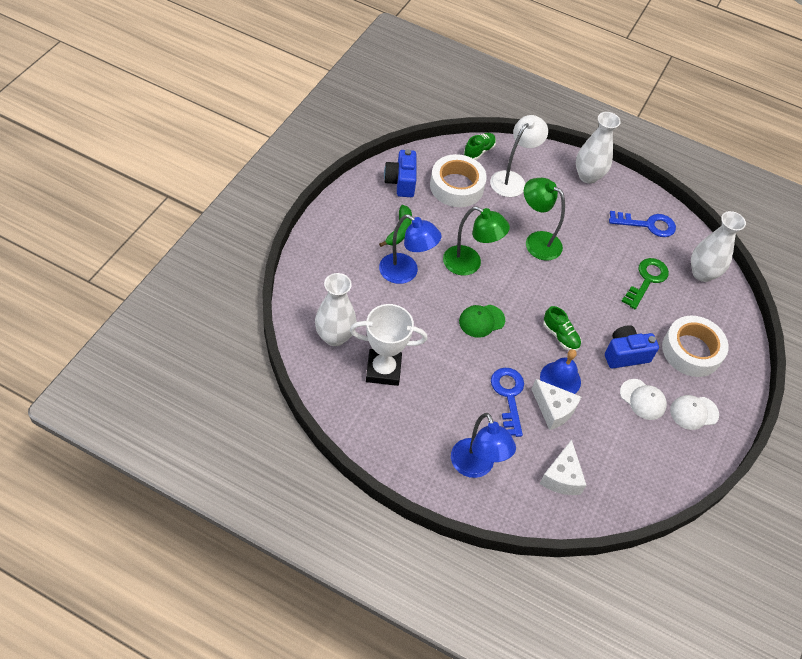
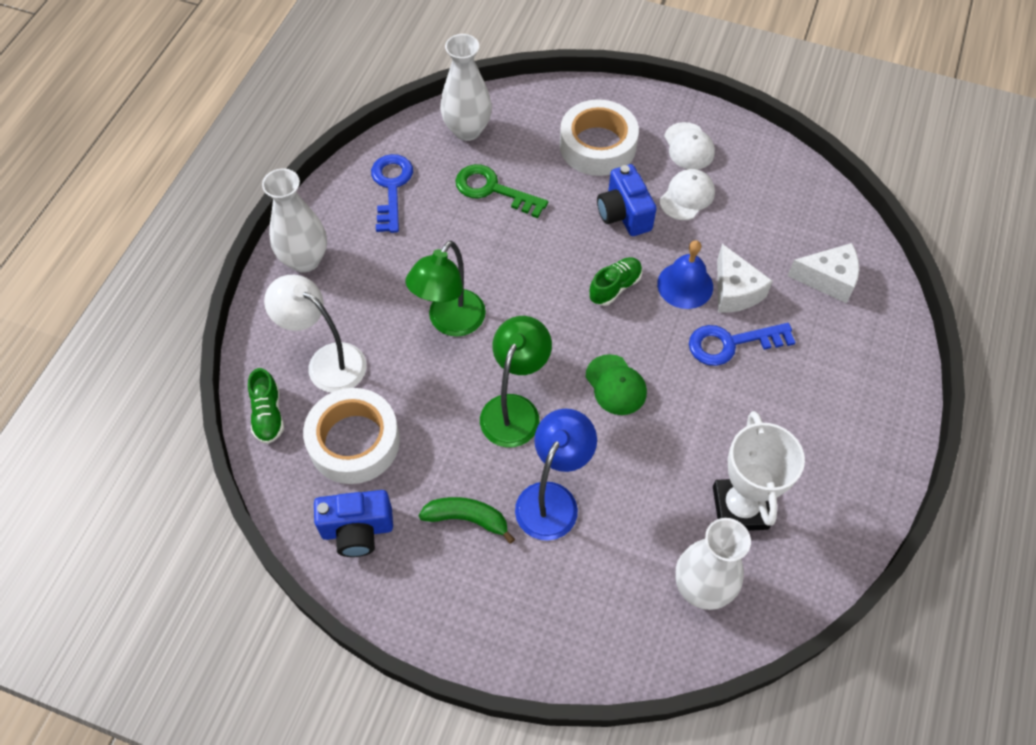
camera: 90 degrees left, 5 degrees up
(476, 467) = (850, 374): blue lamp -> none
(479, 151) = (268, 415): green shoe -> green shoe turned 135 degrees counterclockwise
(553, 410) = (734, 291): white cheese -> white cheese turned 120 degrees clockwise

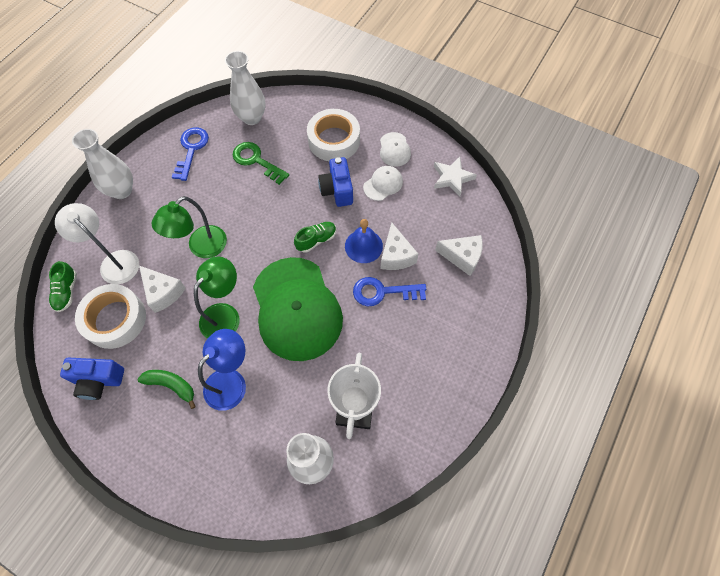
camera: 10 degrees right, 5 degrees up
(413, 393) = (163, 292): none -> white cheese
(616, 385) = (297, 309): green cap -> green cap, size x2.34
(782, 174) = (452, 178): none -> white star

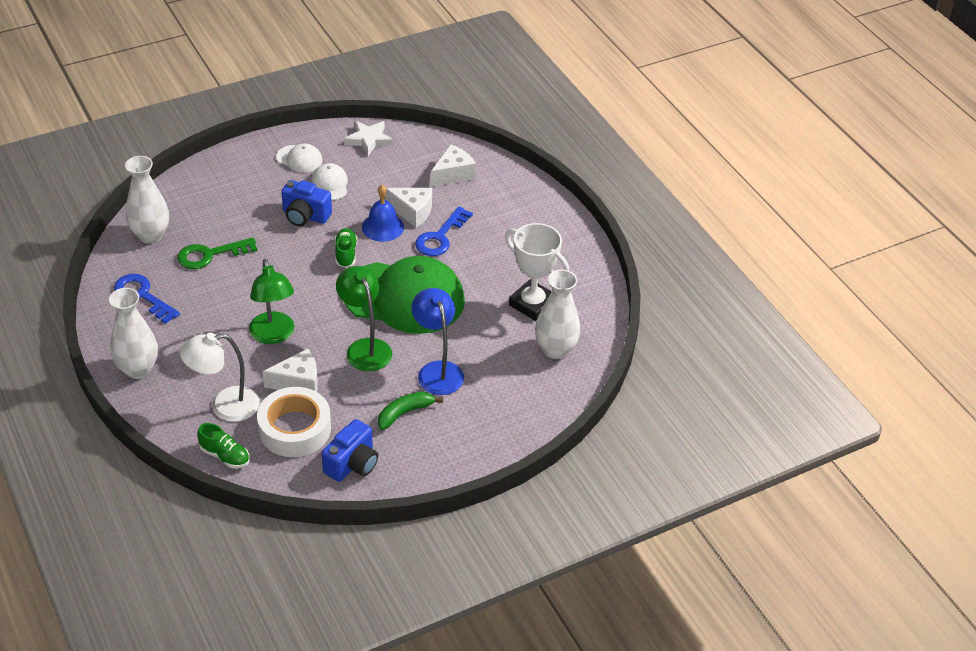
camera: 60 degrees left, 20 degrees down
(334, 140) = (245, 192): white tape -> none

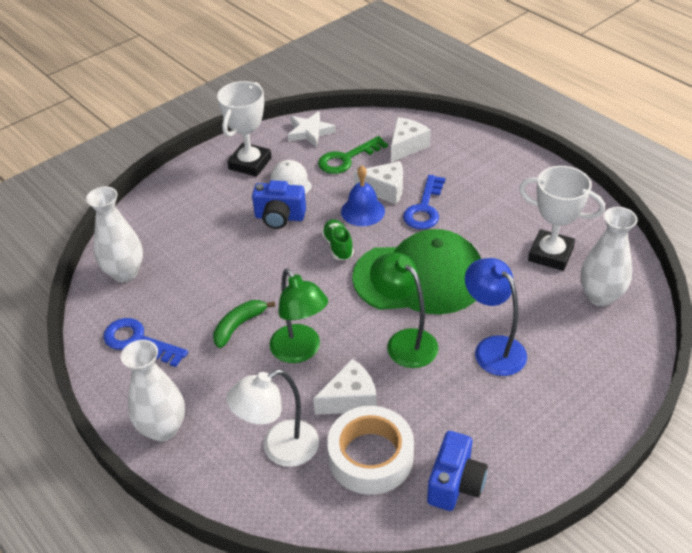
camera: 10 degrees left, 0 degrees up
(210, 255) = (196, 279): green key -> green key (347, 159)
(225, 456) = (304, 512): green shoe -> none
(299, 159) = (250, 163): white cap -> white trophy
(404, 413) = (482, 406): green banana -> green banana (239, 326)

